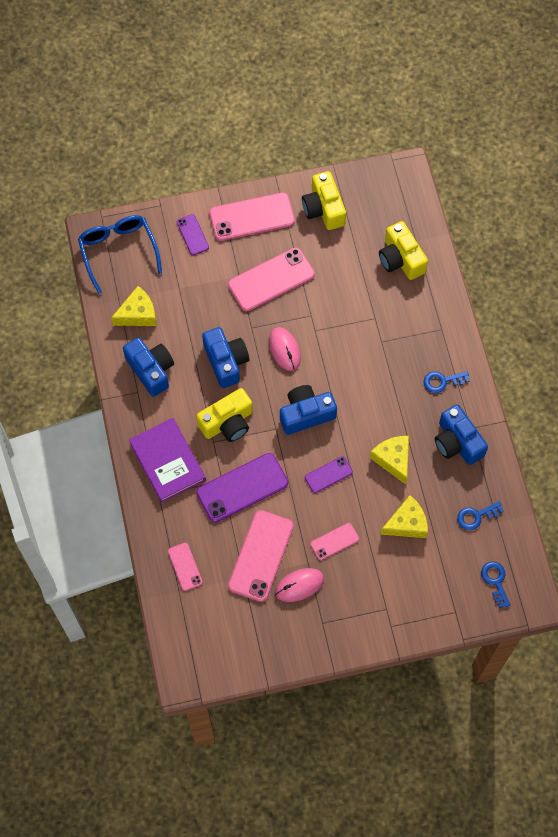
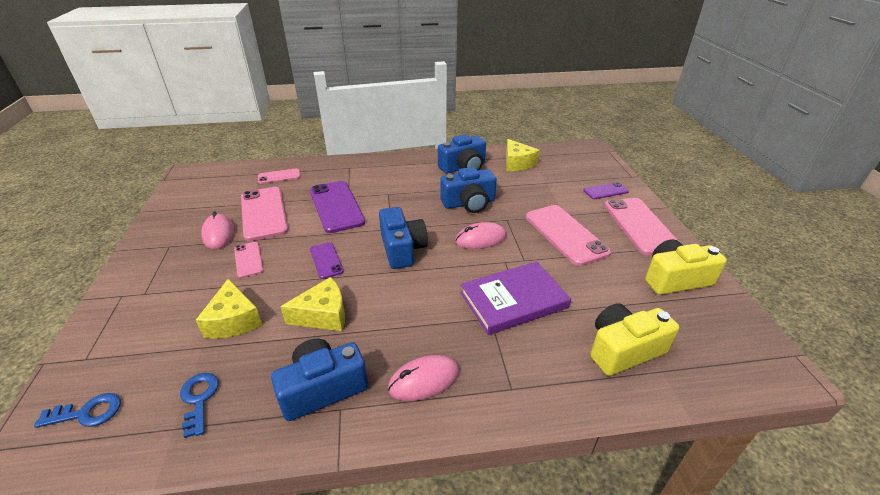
camera: 95 degrees right, 30 degrees down
(118, 251) = (576, 157): blue glasses -> none
(167, 461) = (377, 172): purple book -> purple book (513, 300)
(227, 423) = (405, 201): yellow camera -> none
(261, 556) = (263, 213): pink phone -> pink phone turned 45 degrees clockwise
(442, 381) = (424, 380): blue key -> pink mouse

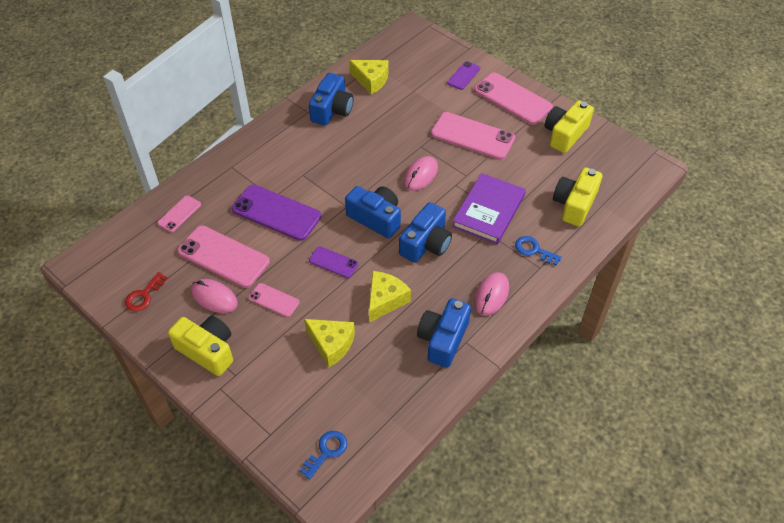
camera: 40 degrees left, 15 degrees up
(159, 264) = (207, 350): none -> yellow camera
(187, 208) = (144, 295): none -> red key
(199, 399) = (381, 396): blue key -> blue key (534, 250)
(469, 203) = (377, 147): blue camera -> blue camera (426, 244)

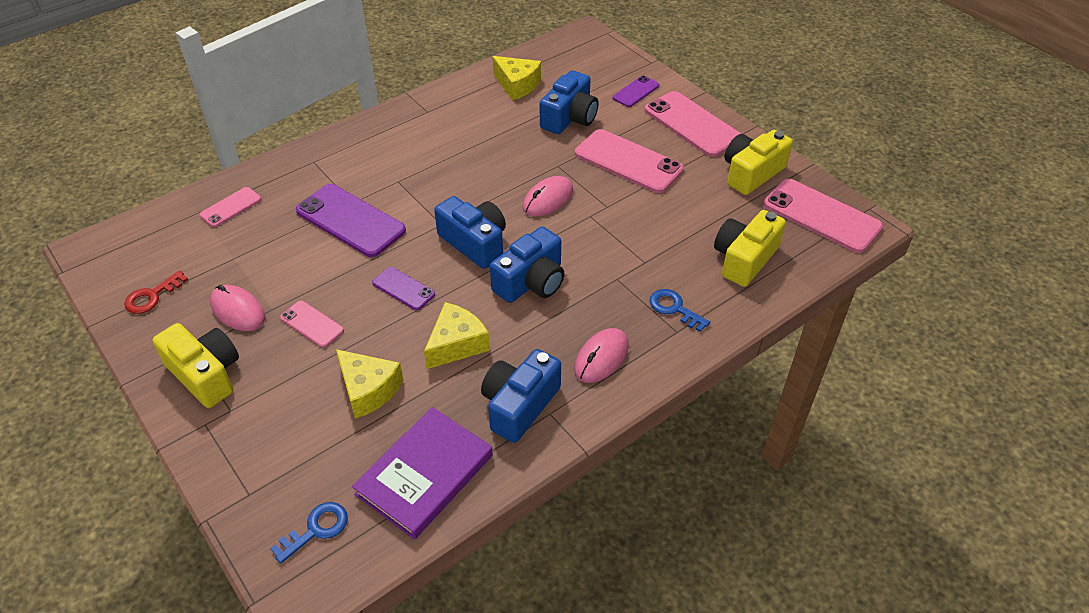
camera: 10 degrees right, 5 degrees down
(223, 257) = (267, 263): pink phone -> pink phone (821, 216)
(332, 110) = (458, 112): blue camera -> blue camera (569, 118)
(488, 211) = (625, 252): purple book -> purple book (424, 474)

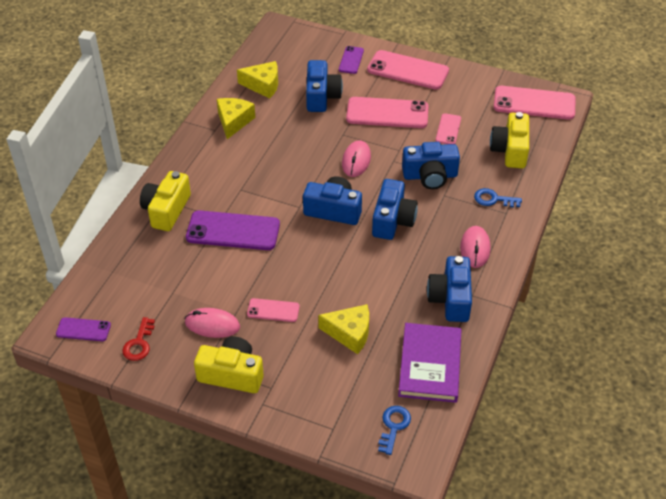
camera: 30 degrees left, 0 degrees up
(231, 207) = (134, 258): pink phone -> pink phone (448, 129)
(403, 288) = (313, 260): purple phone -> purple phone (83, 329)
(456, 344) = (380, 280): yellow cheese -> yellow cheese (233, 121)
(619, 249) = (430, 176): none -> blue camera
(751, 173) = (471, 91): yellow camera -> yellow camera (166, 210)

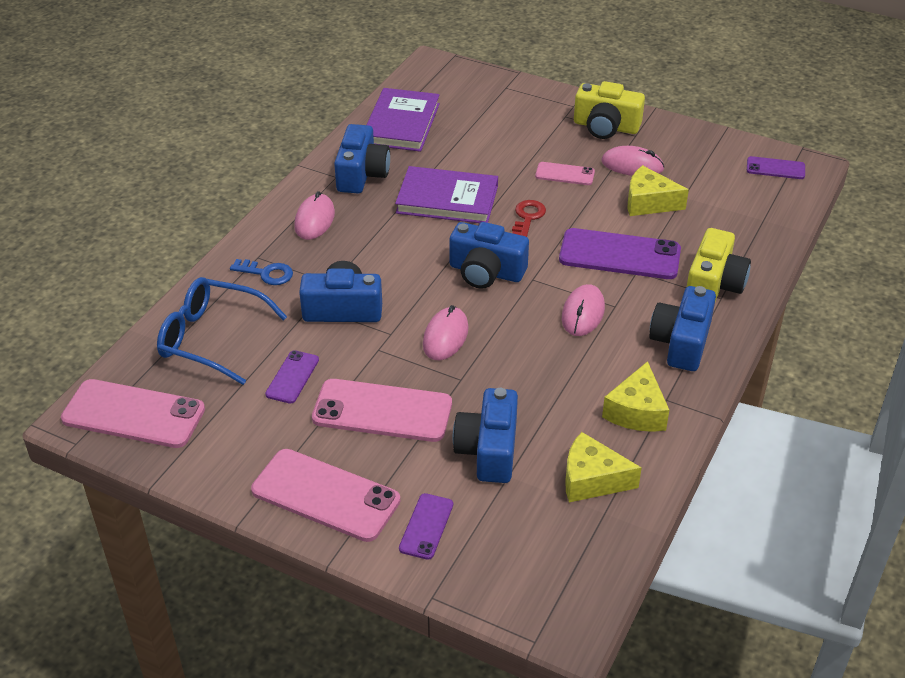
camera: 175 degrees left, 5 degrees down
(139, 343) = (709, 154): red key -> red key (527, 217)
(263, 182) = (583, 313): none -> pink mouse
(349, 333) = (481, 151): yellow cheese -> yellow cheese (649, 203)
(372, 275) = (447, 199): none -> purple book
(392, 220) = (409, 256): blue camera -> blue camera (681, 342)
(393, 426) = (448, 86): blue key -> none
(448, 129) = (292, 377): pink phone -> purple phone
(510, 150) = (212, 338): yellow camera -> blue glasses

